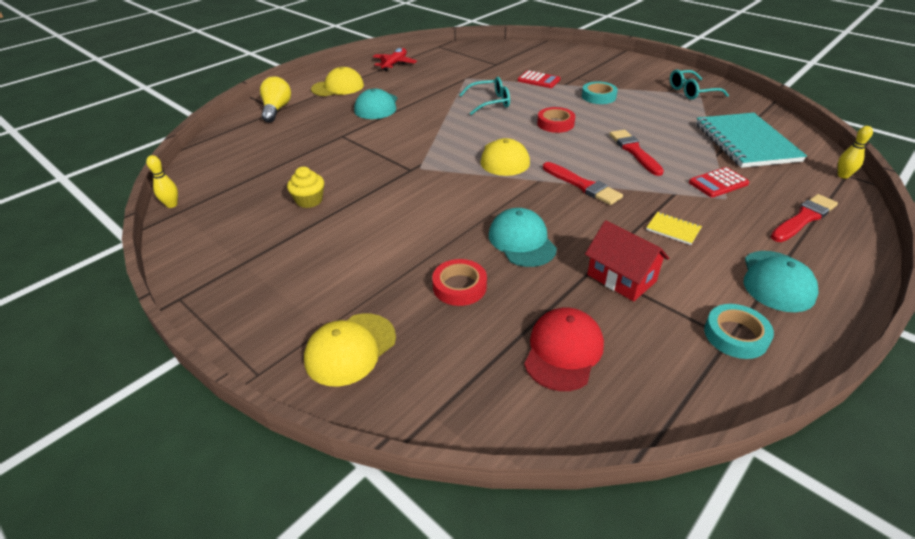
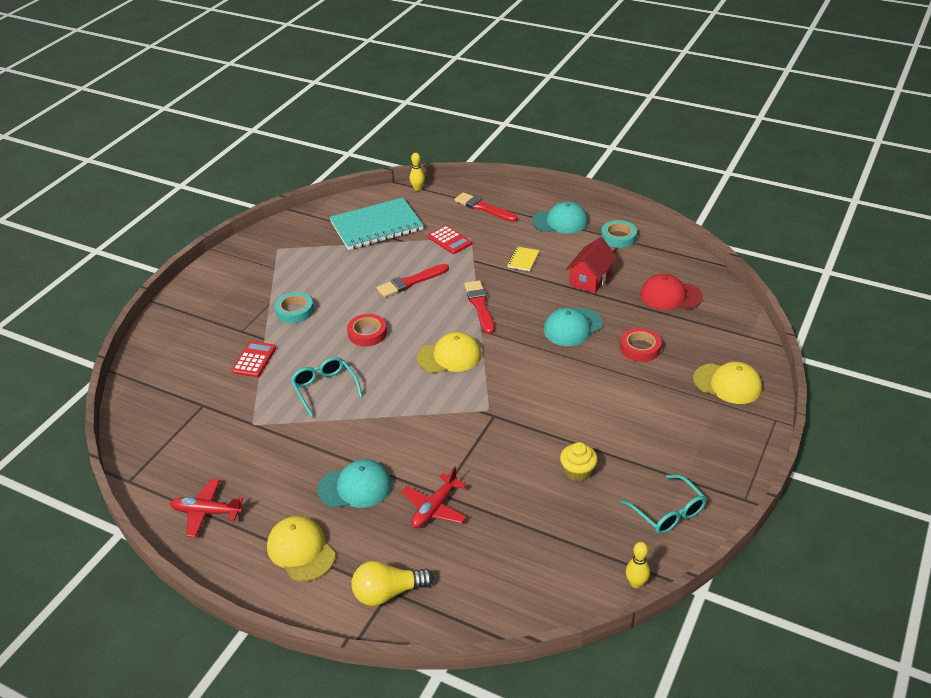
camera: 105 degrees left, 0 degrees up
(330, 132) = (434, 508): none -> red plane
(583, 185) = (479, 305): red brush -> red brush turned 45 degrees counterclockwise
(691, 92) = (273, 253): turquoise glasses -> turquoise glasses (668, 513)

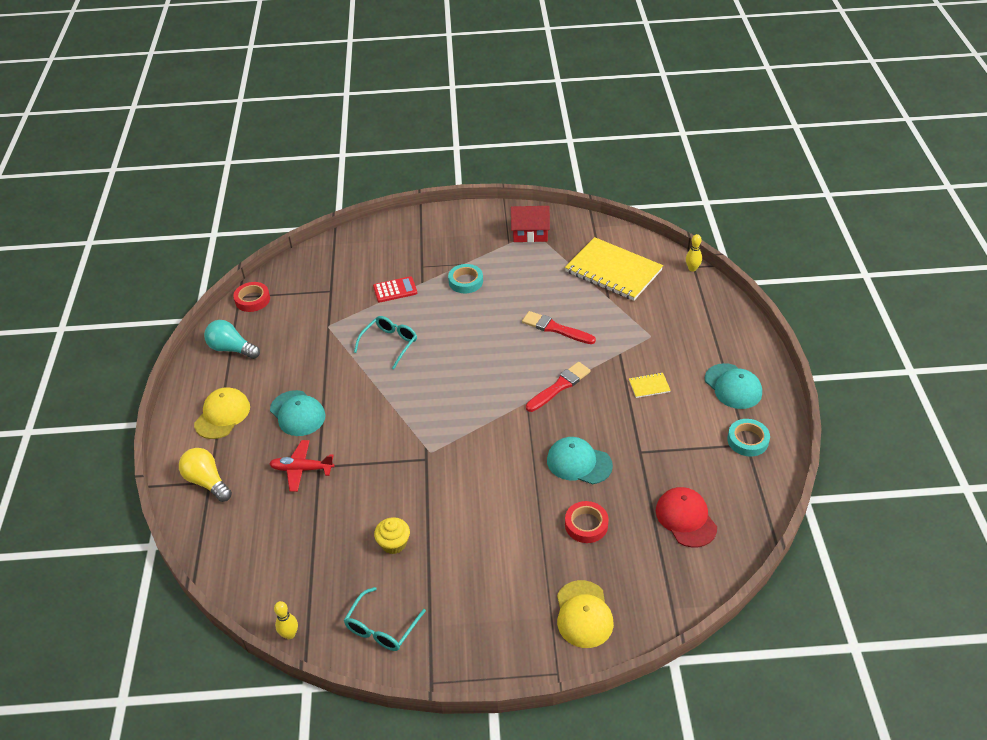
camera: 60 degrees right, 5 degrees up
(206, 512) = (231, 349): red plane -> turquoise light bulb
(367, 333) = (470, 335): red tape -> red tape (252, 300)
(376, 226) = (613, 271): turquoise notebook -> yellow notebook
(449, 240) = (634, 325): red calculator -> none
(449, 356) = (478, 398): yellow cap -> none
(483, 208) = (704, 324): red brush -> none
(590, 279) = (661, 446): red house -> red house (530, 234)

